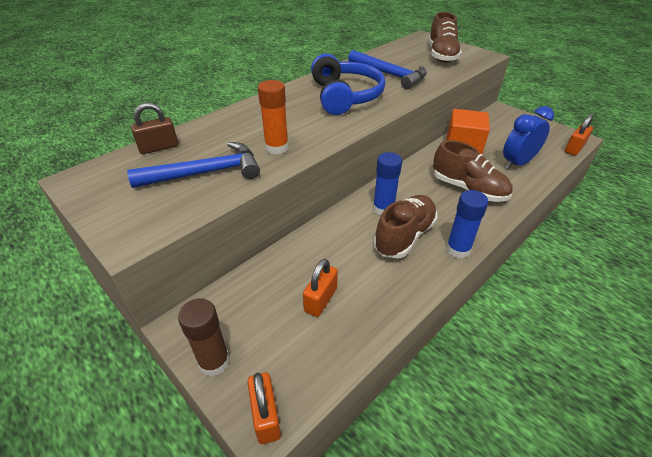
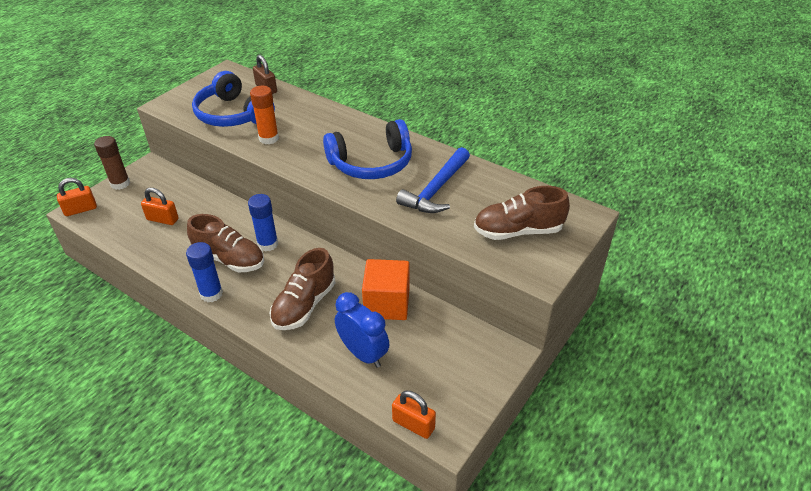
camera: 80 degrees right, 0 degrees up
(205, 173) = (233, 114): blue hammer -> blue headphones

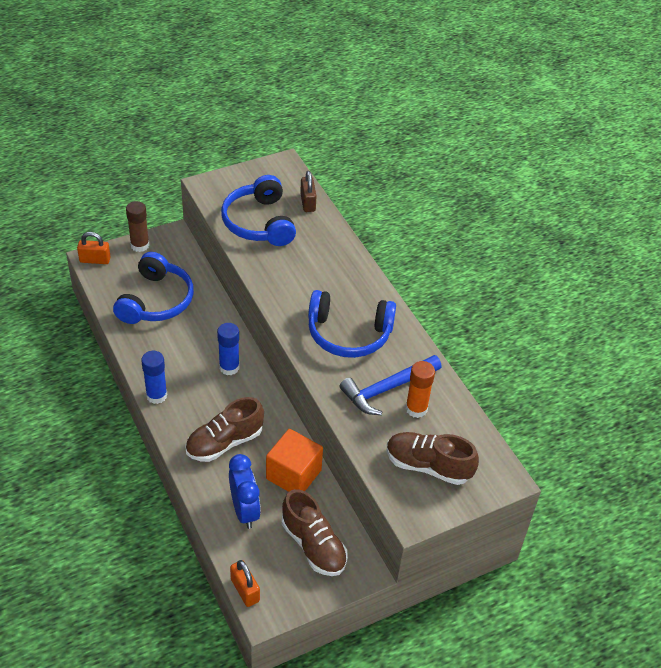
camera: 25 degrees right, 5 degrees up
(163, 219) = (156, 300): orange padlock -> blue headphones
(229, 259) = (189, 368): brown shoe -> brown shoe (313, 545)
(269, 138) = (275, 265): orange glue stick -> orange glue stick (416, 409)

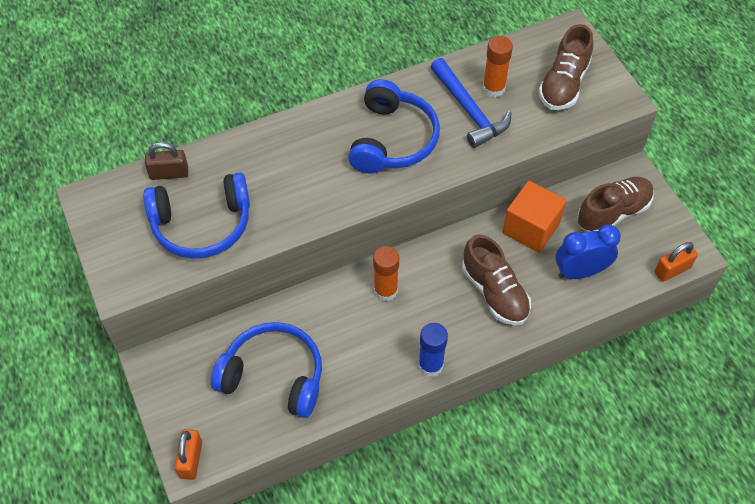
camera: 85 degrees left, 10 degrees up
(140, 245) = (167, 403): brown glue stick -> none
(229, 367) = (385, 290): blue glue stick -> orange glue stick

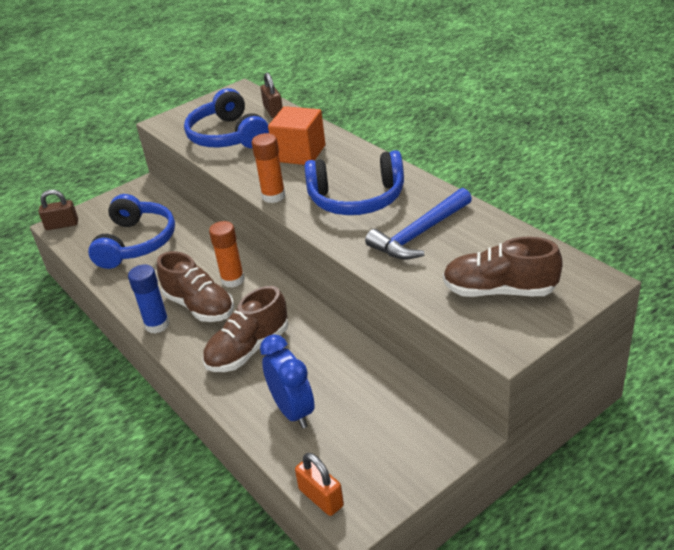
camera: 80 degrees right, 20 degrees down
(191, 460) = (62, 225): orange padlock -> brown padlock
(493, 88) = (460, 243): orange glue stick -> orange glue stick (273, 196)
(531, 228) = (339, 360): orange cube -> orange cube (300, 153)
(613, 213) = (389, 426): brown shoe -> brown shoe (199, 306)

